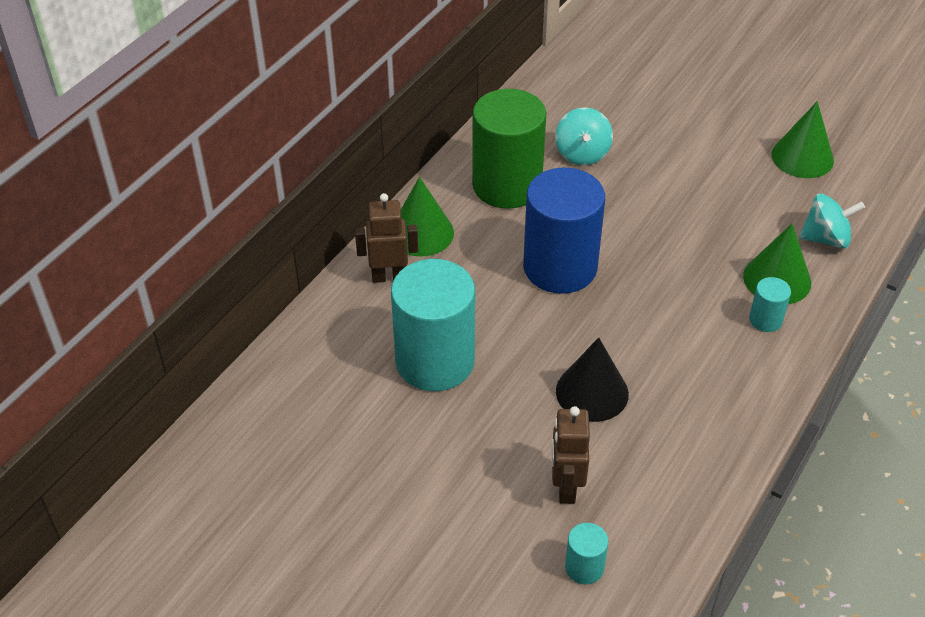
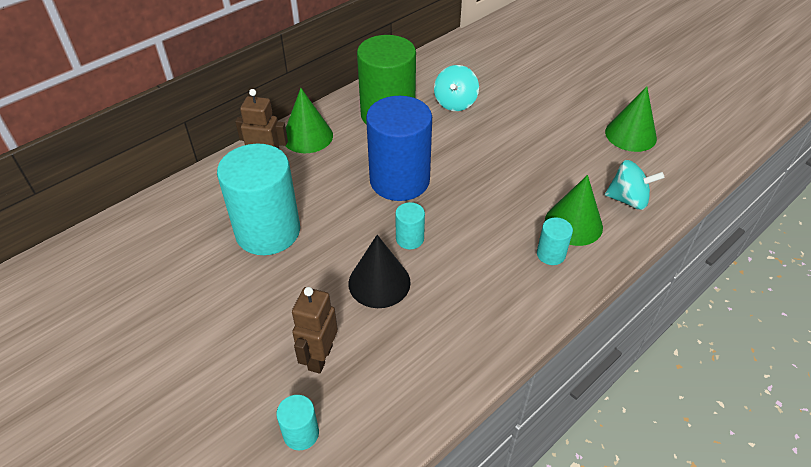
camera: 15 degrees right, 0 degrees up
(603, 335) = (409, 239): none -> turquoise cylinder

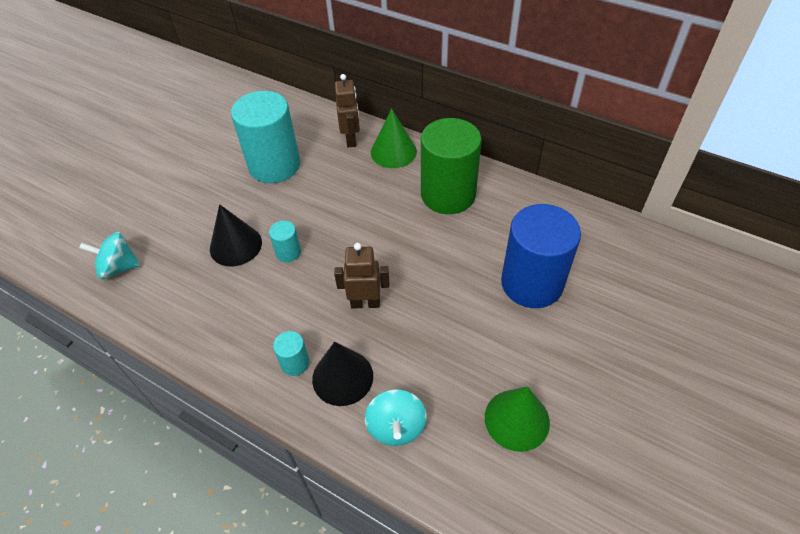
camera: 75 degrees right, 5 degrees up
(301, 433) = (98, 241): turquoise cylinder -> none
(320, 357) = (160, 231): brown robot -> brown robot (365, 303)
(399, 180) = (359, 227): blue cylinder -> blue cylinder (532, 283)
(455, 103) = (493, 240): turquoise spinning top -> turquoise spinning top (119, 267)
(573, 224) = (342, 377): green cone -> black cone

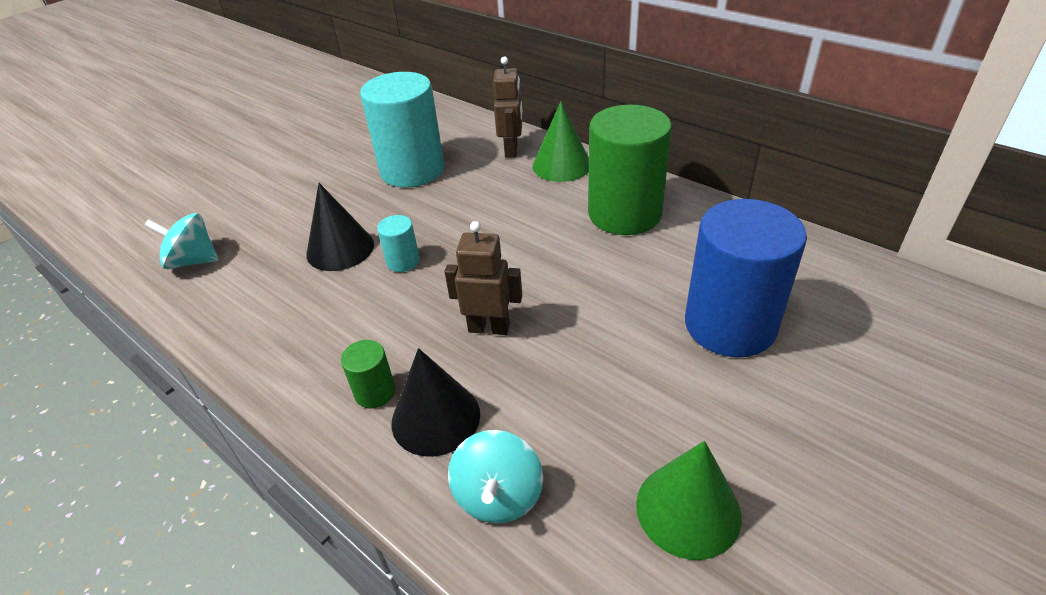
camera: 10 degrees right, 10 degrees down
(295, 363) = (375, 392): turquoise cylinder -> green cylinder

